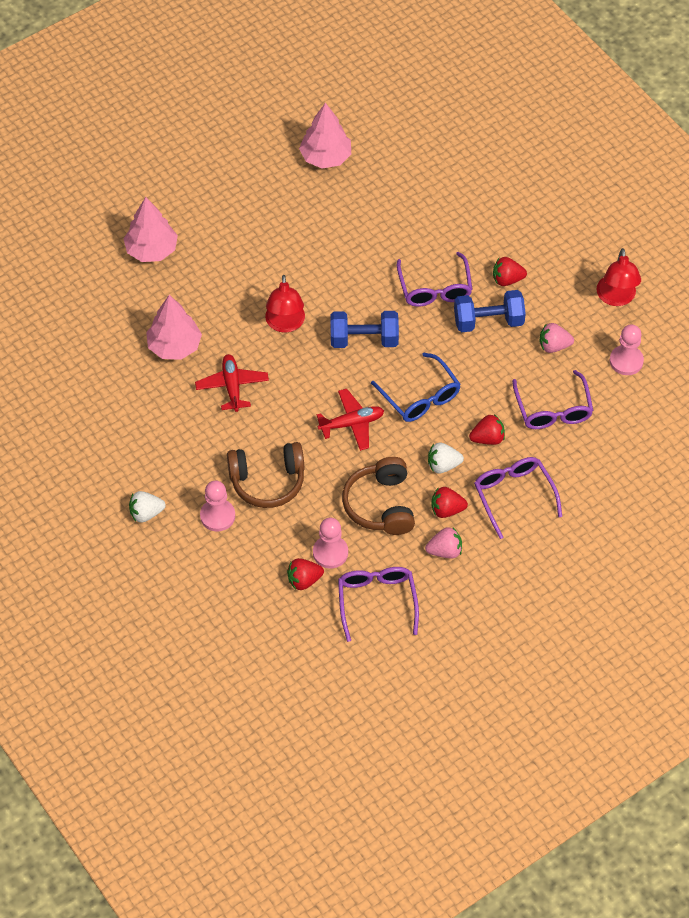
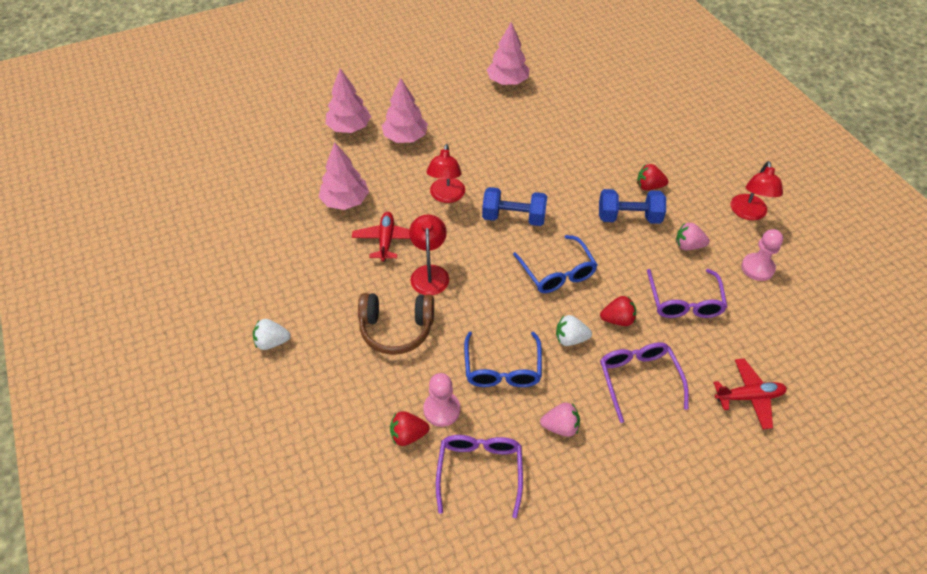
camera: 10 degrees right, 5 degrees down
(217, 516) = (339, 355): pink pawn -> none
(221, 254) = (405, 137): none -> pink tree
(287, 417) = (429, 273): none -> red lamp
(351, 424) = (488, 287): red plane -> red plane (749, 397)
(381, 505) = (502, 368): brown headphones -> blue glasses
(435, 288) = (583, 185): purple glasses -> none
(447, 510) = (568, 383): red strawberry -> none

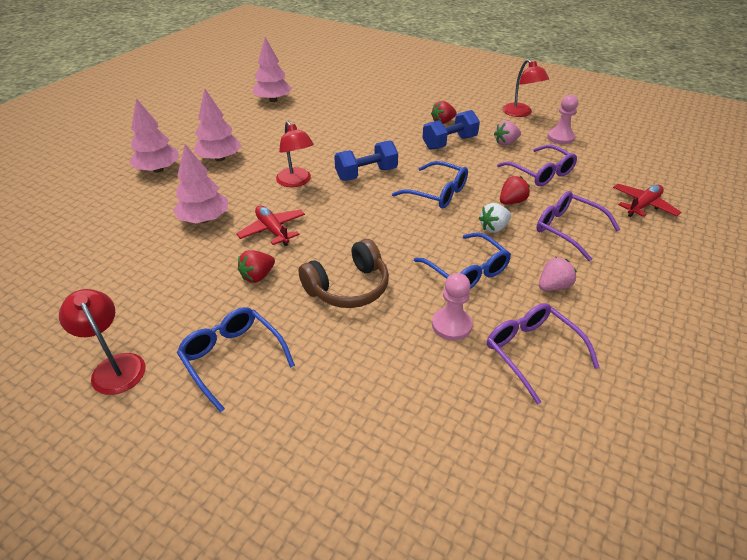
camera: 35 degrees left, 10 degrees down
(272, 342) = (232, 358): white strawberry -> blue glasses
(408, 435) = (444, 360): red strawberry -> red strawberry (258, 276)
(429, 273) = (336, 236): red lamp -> red lamp (115, 366)

